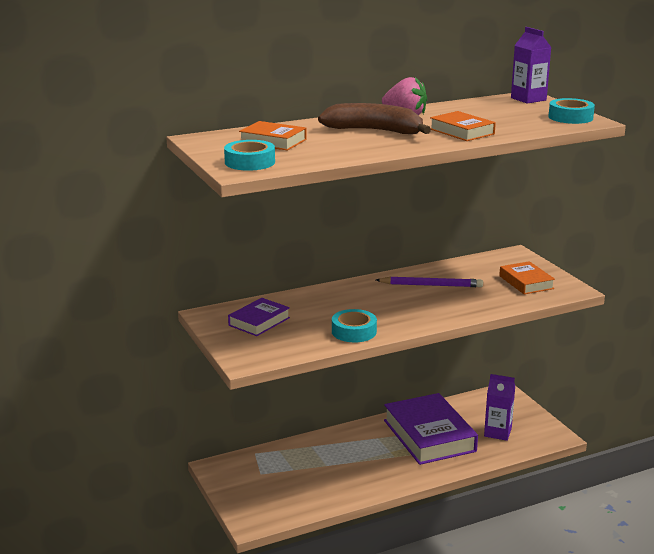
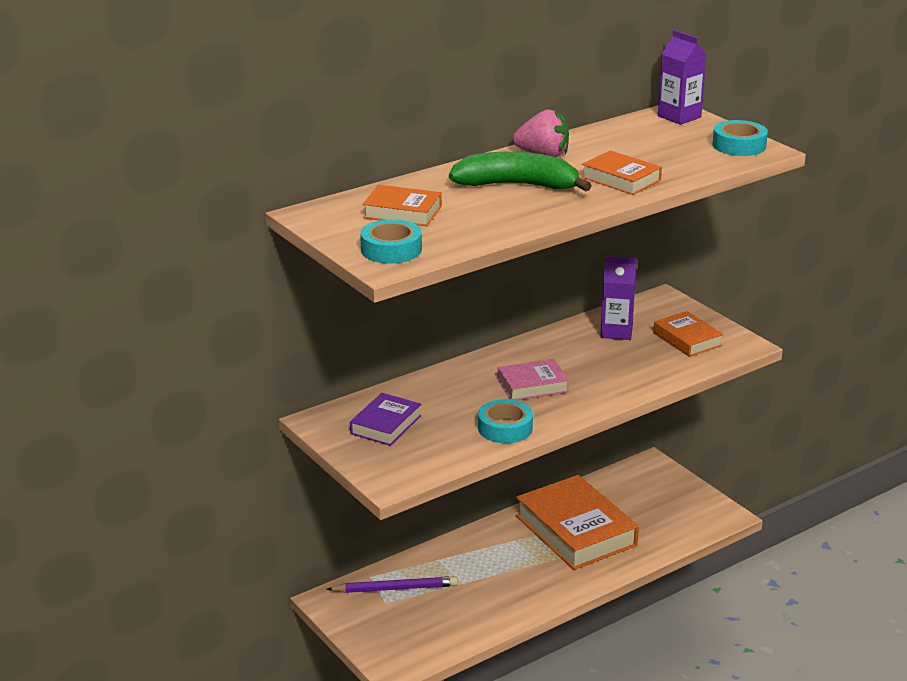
camera: 10 degrees left, 5 degrees up
(375, 131) = (517, 185): brown banana -> green banana
(387, 304) = (532, 385): none -> pink book
(429, 436) = (575, 530): purple book -> orange book
(431, 285) = (576, 353): purple pencil -> purple pencil (395, 588)
(497, 432) = (656, 517): purple carton -> purple carton (616, 332)

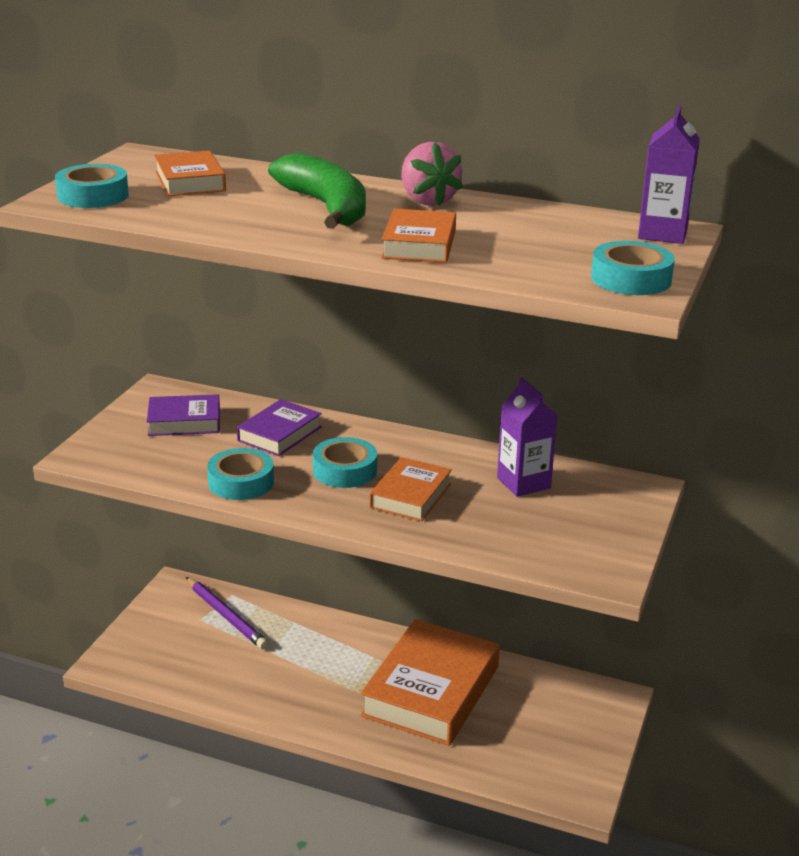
camera: 55 degrees right, 0 degrees up
(451, 393) = (279, 434): none -> purple book
(532, 385) = (345, 470): pink book -> turquoise tape
(687, 339) = (568, 532): orange book -> orange book (411, 496)

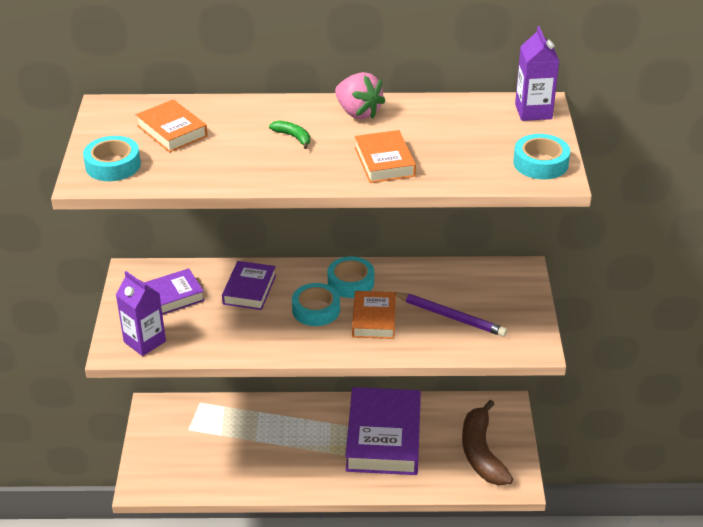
camera: 20 degrees left, 10 degrees up
(226, 616) = (206, 421): purple pencil -> purple pencil (450, 316)
(241, 482) = (249, 340): turquoise tape -> turquoise tape (351, 282)
(326, 207) = (293, 137): green banana -> green banana, size x0.42
(431, 691) = (383, 437): orange book -> purple book
(523, 483) = (442, 287): purple carton -> purple carton (144, 342)
(551, 744) = (481, 453): none -> brown banana

